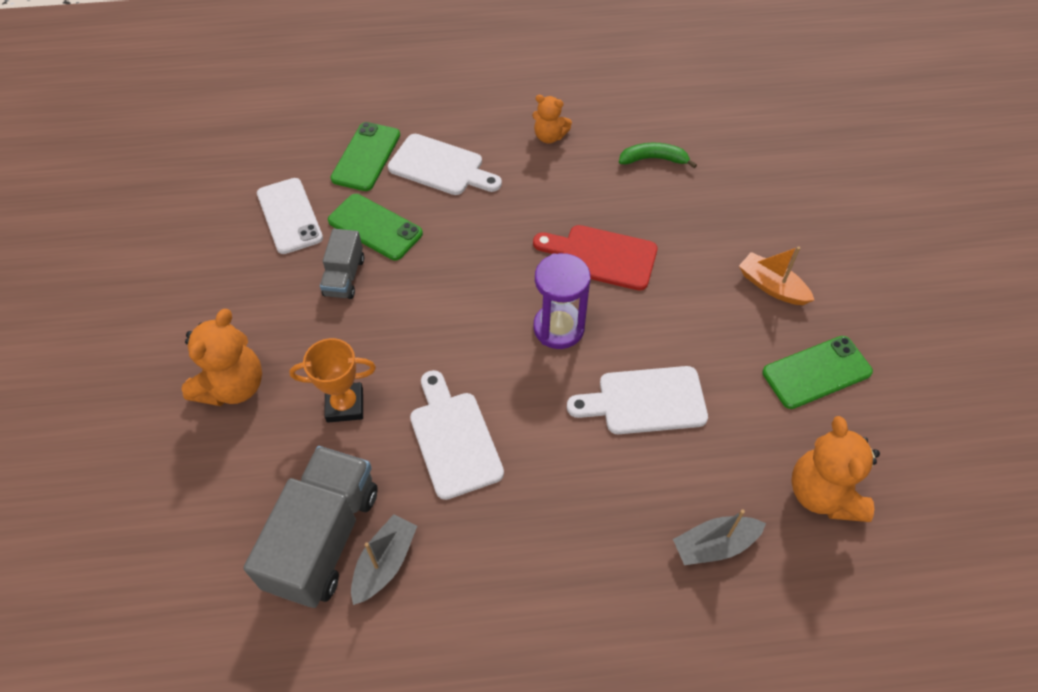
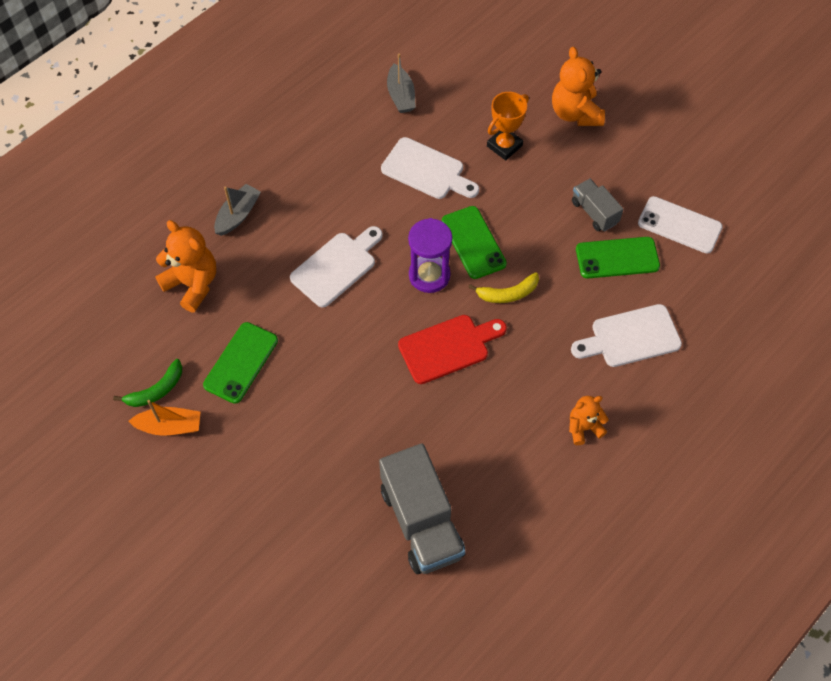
camera: 140 degrees right, 5 degrees up
(323, 538) = (442, 85): grey truck -> grey truck (421, 522)
(366, 157) = (690, 305): green phone -> green phone (473, 242)
(502, 263) = (508, 293): none -> yellow banana
(653, 159) = (485, 467): green banana -> green banana (156, 390)
(771, 286) = (312, 410): orange boat -> orange boat (170, 426)

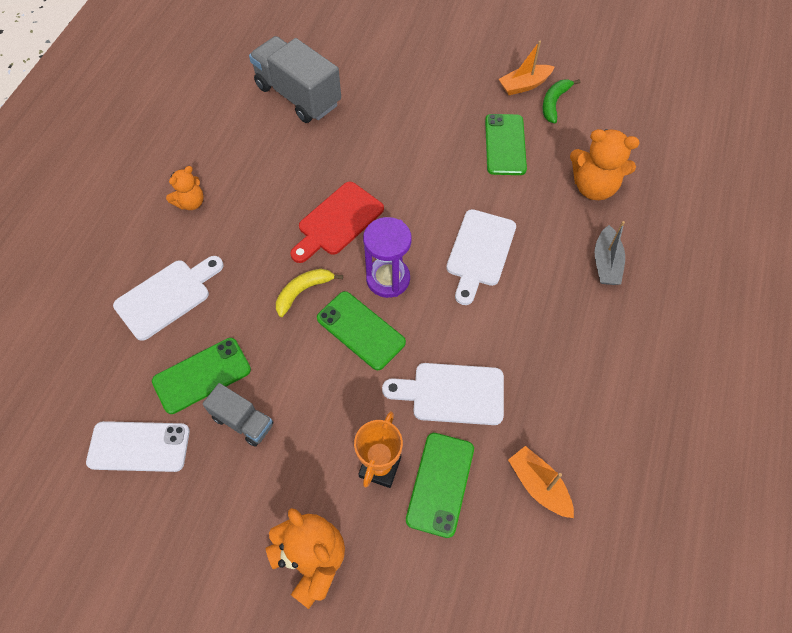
camera: 155 degrees right, 0 degrees up
(401, 96) = (538, 485): grey boat -> orange boat
(467, 121) = (440, 484): none -> green phone

